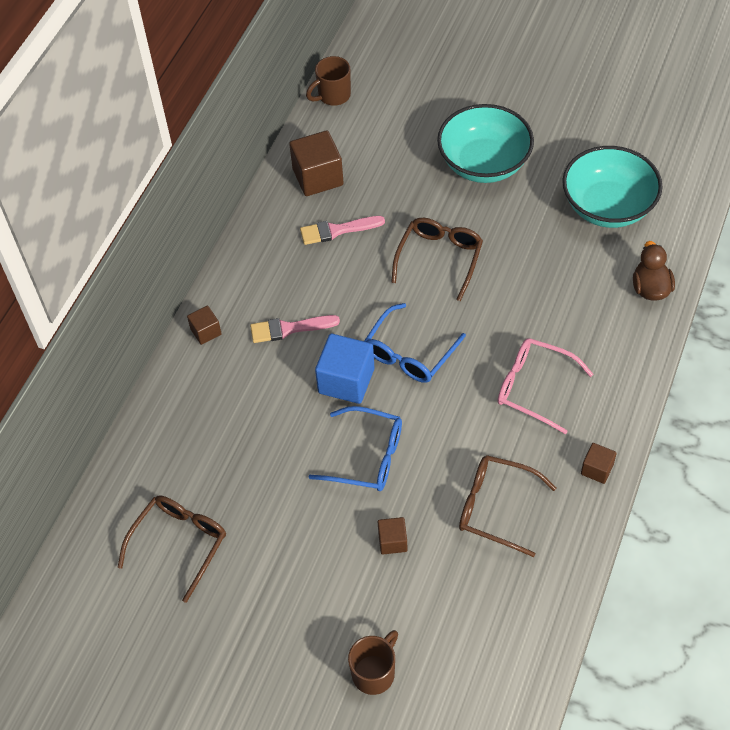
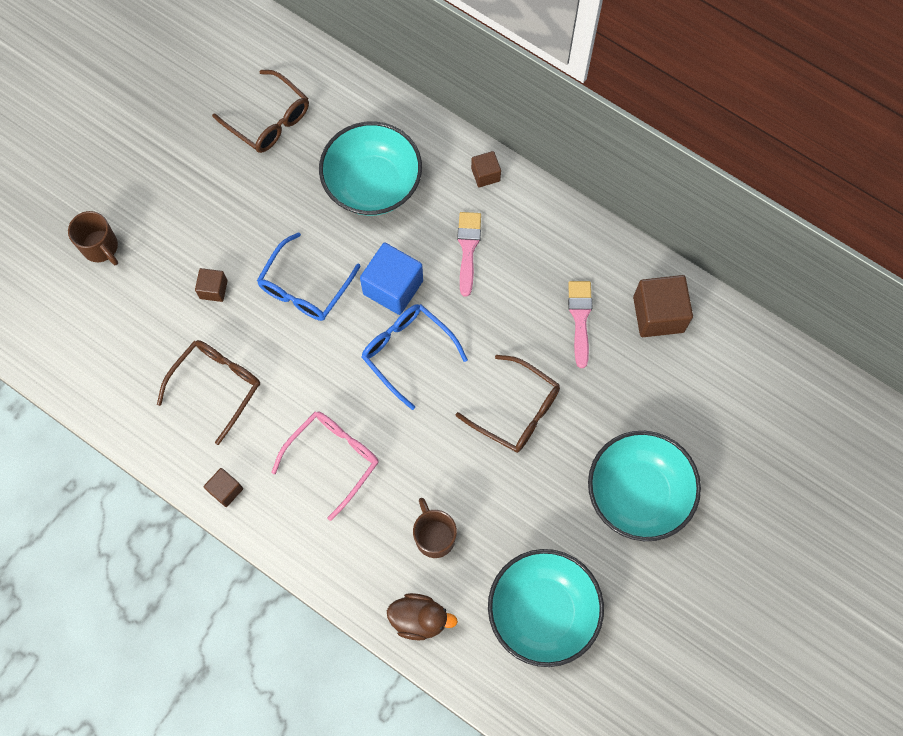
camera: 100 degrees right, 15 degrees up
(237, 425) = (372, 184): none -> turquoise bowl
(333, 96) = (777, 355): brown mug -> brown mug (434, 536)

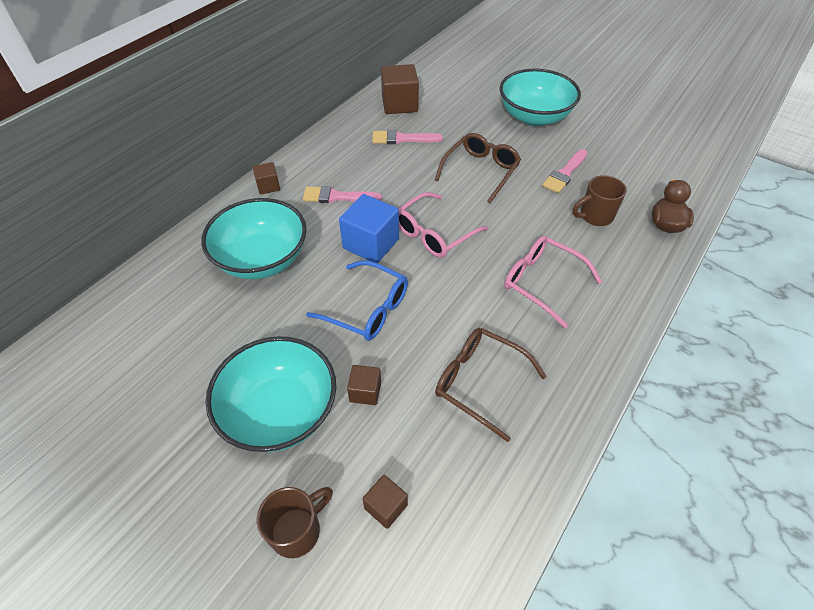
camera: 90 degrees left, 20 degrees down
(226, 490) = (592, 368): brown cube -> brown cube (386, 506)
(269, 120) = (162, 347): brown glasses -> none
(407, 352) = (434, 233): blue glasses -> pink glasses
(513, 514) = (565, 173): none -> pink brush
(542, 611) = (634, 160): turquoise bowl -> turquoise bowl (280, 412)

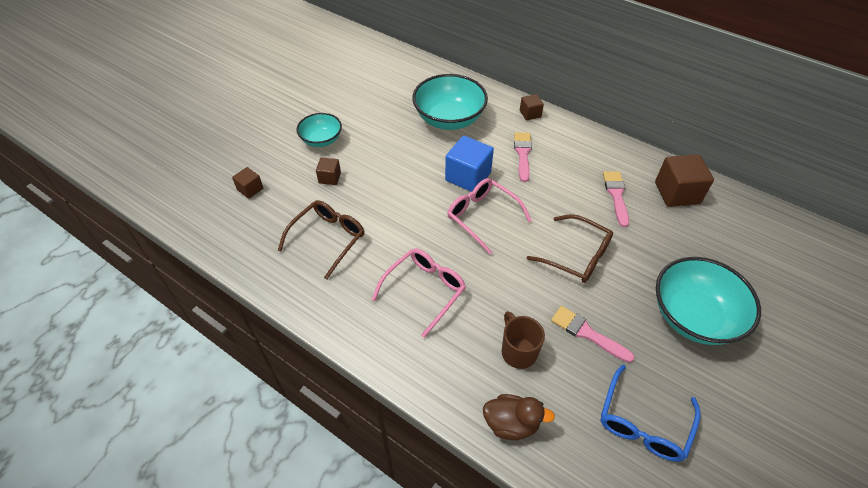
camera: 90 degrees right, 0 degrees up
(280, 412) = (321, 140): turquoise bowl -> turquoise bowl, size x0.59
(297, 530) = (247, 153): brown mug -> none
(367, 309) = (400, 176): blue glasses -> blue glasses (643, 423)

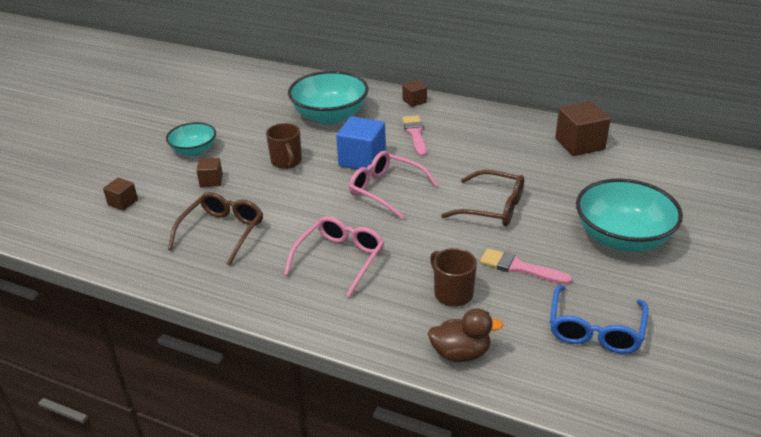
camera: 10 degrees left, 15 degrees down
(400, 167) = (286, 162): none -> brown mug
(616, 195) = (519, 154): pink brush -> none

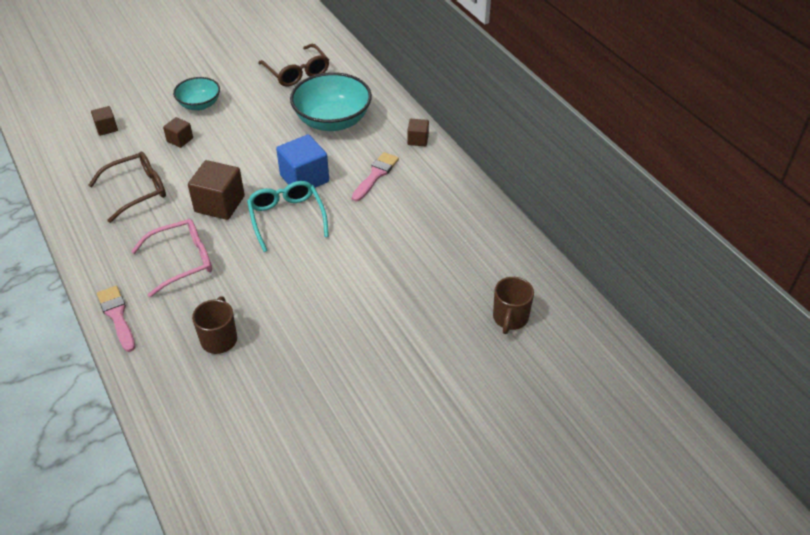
camera: 35 degrees right, 10 degrees up
(286, 162) = (249, 150): brown mug -> brown mug (510, 318)
(386, 190) = (287, 218): pink glasses -> turquoise glasses
(460, 353) = (164, 390): brown duck -> none
(492, 208) = (344, 282): brown glasses -> brown glasses (297, 72)
(519, 268) = (293, 349): pink brush -> pink brush (117, 316)
(579, 144) = (501, 262): brown cube -> brown cube (219, 204)
(595, 329) = (277, 437): blue glasses -> none
(622, 238) = (408, 374): turquoise bowl -> none

